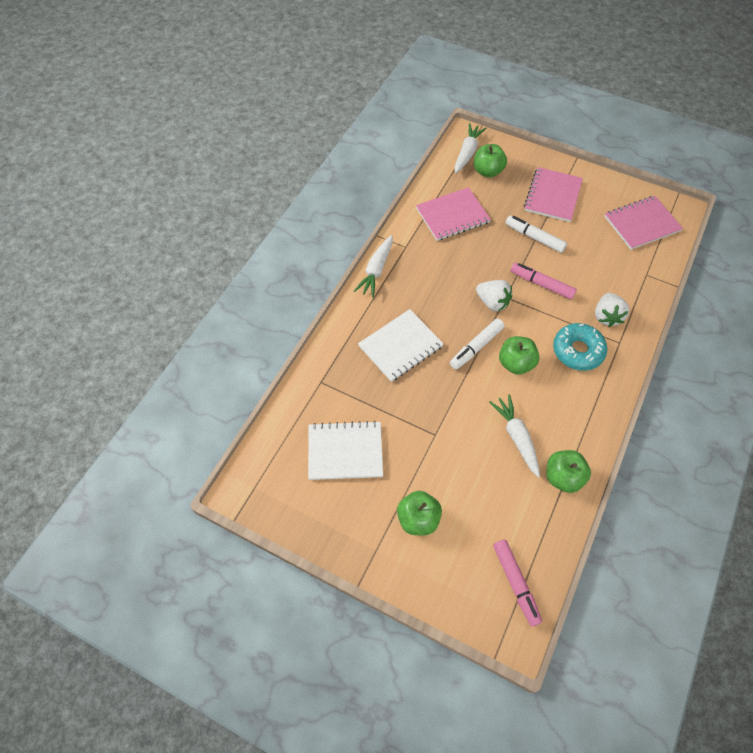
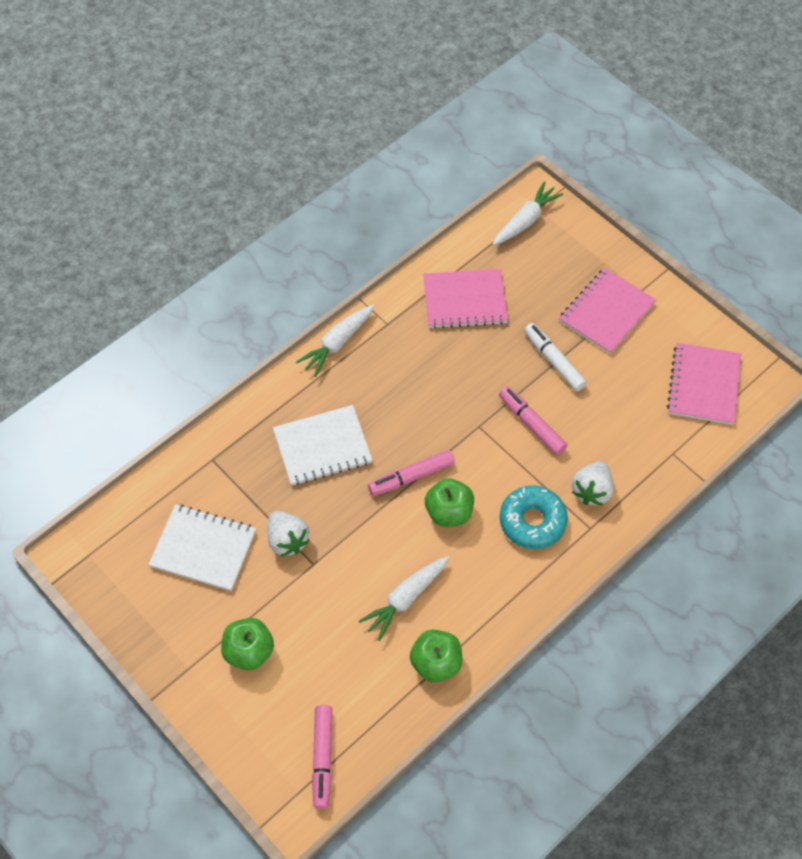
camera: 20 degrees right, 0 degrees up
(476, 347) = (411, 477): white marker -> pink marker
(487, 171) = (539, 254): green apple -> none
(492, 302) = (459, 428): white strawberry -> white strawberry (287, 540)
(516, 437) = (405, 599): white carrot -> white carrot turned 135 degrees counterclockwise
(641, 224) = (704, 385): pink notebook -> pink notebook turned 75 degrees counterclockwise

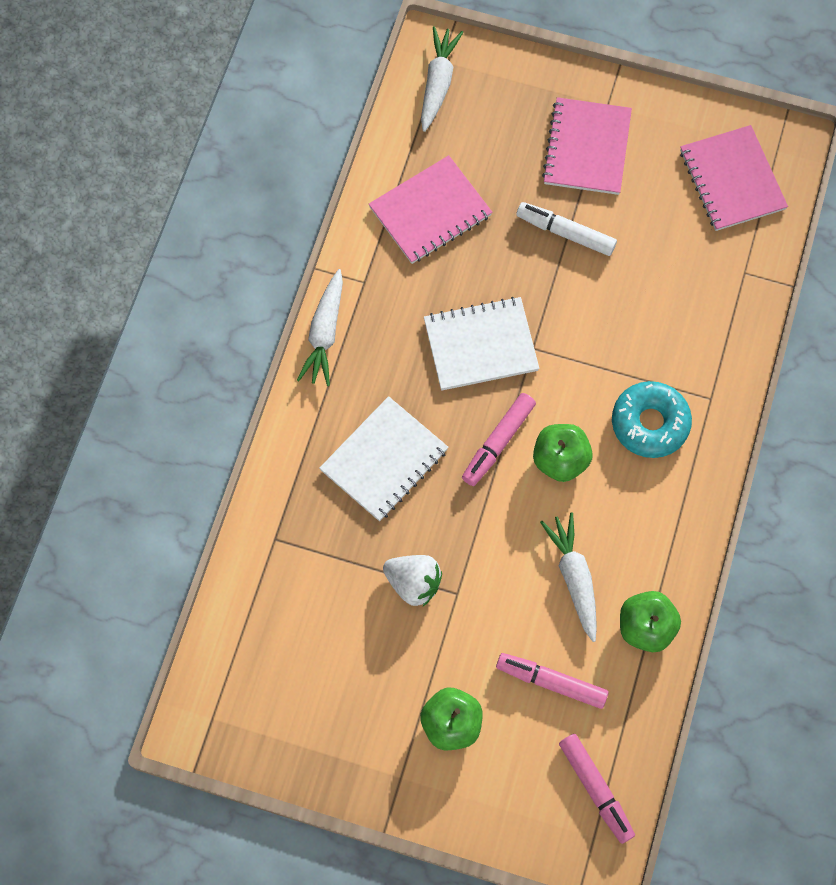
camera: 30 degrees left, 10 degrees up
(203, 549) = (331, 642): white notebook -> white notebook (480, 345)
(405, 599) = (574, 577): white carrot -> white carrot turned 150 degrees clockwise
(531, 424) = (585, 317): pink marker -> pink marker (551, 682)
(591, 491) = (688, 357): white strawberry -> none

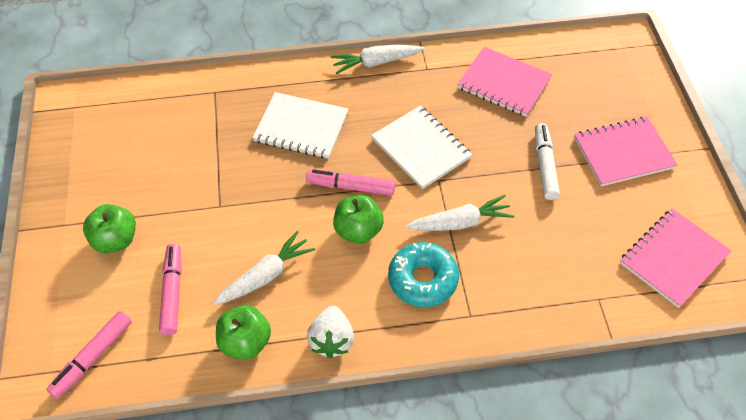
camera: 65 degrees right, 15 degrees down
(413, 583) = (216, 177): white strawberry -> white strawberry (332, 340)
(438, 83) = (603, 52): white carrot -> white carrot (460, 222)

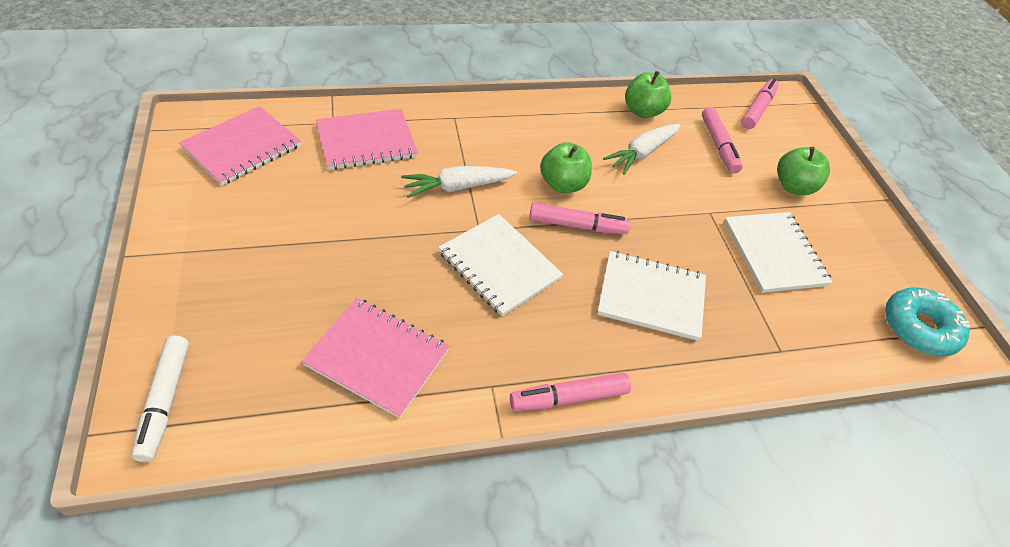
camera: 170 degrees right, 5 degrees down
(178, 166) = (774, 253): none -> white notebook
(332, 340) = (572, 109): white strawberry -> none
(376, 63) = (569, 397): white carrot -> pink marker
(422, 279) = (496, 143): turquoise donut -> turquoise donut (918, 328)
(544, 166) = (349, 240): white marker -> white marker (165, 401)
(623, 153) = (243, 252): pink notebook -> pink notebook (366, 141)

